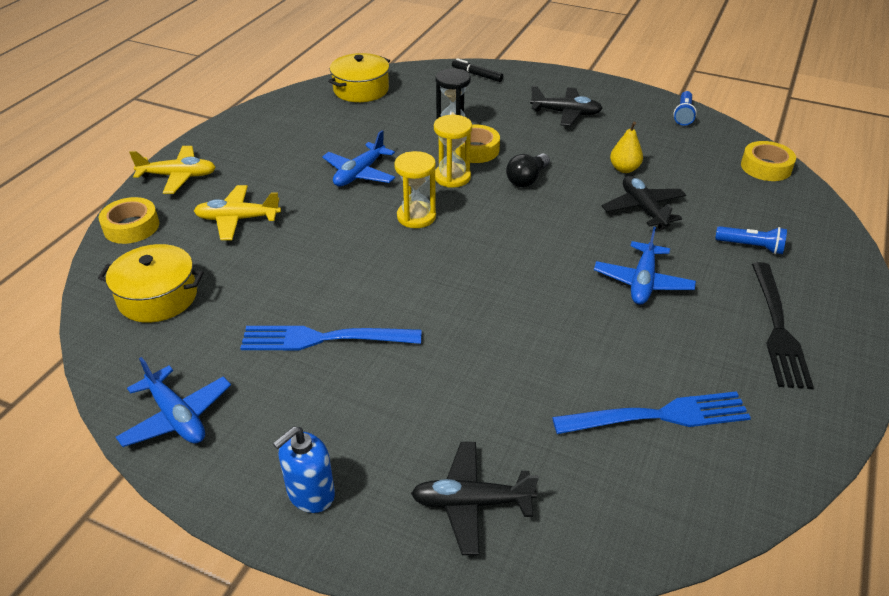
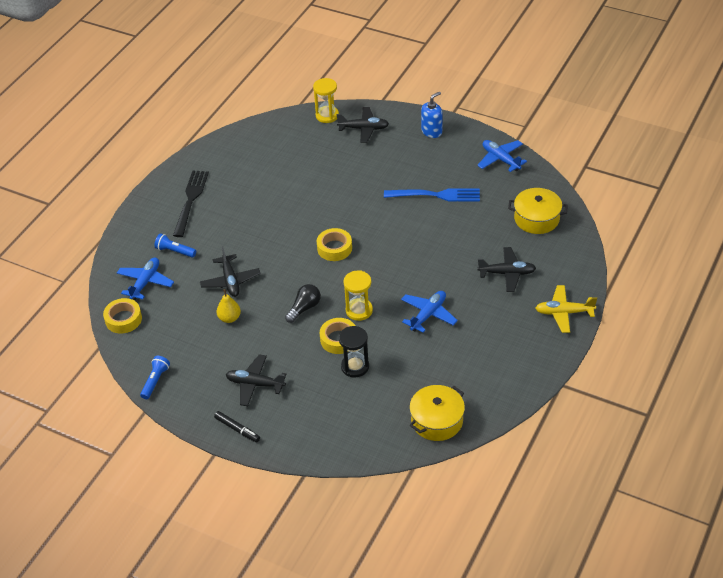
camera: 175 degrees left, 5 degrees up
(131, 227) = (576, 267): yellow tape -> yellow tape (334, 248)
(238, 219) = (507, 273): yellow plane -> black plane
(416, 217) = (386, 275): yellow hourglass -> yellow hourglass (327, 115)
(477, 75) = (325, 444): black marker -> black marker (237, 429)
(642, 282) = (252, 227): blue plane -> blue plane (145, 282)
(658, 416) = (272, 160): blue fork -> none

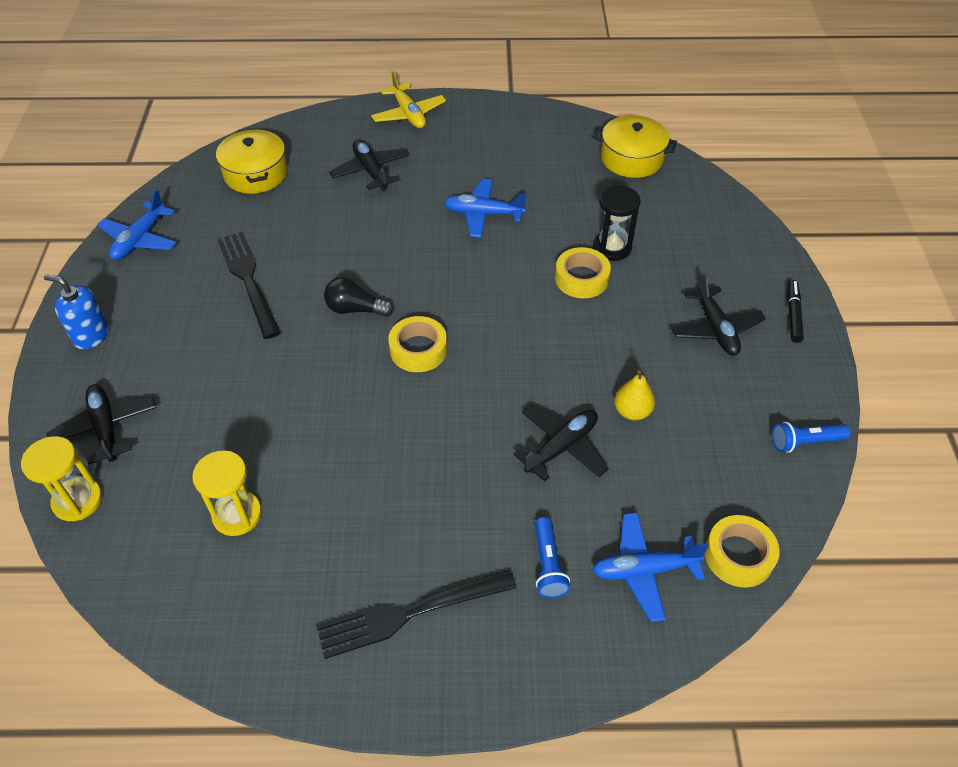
camera: 120 degrees left, 5 degrees up
(304, 308) = (554, 334): black light bulb -> black light bulb (355, 309)
(359, 310) = (520, 278): yellow hourglass -> yellow hourglass (237, 514)
(436, 195) = (248, 280): blue fork -> black fork

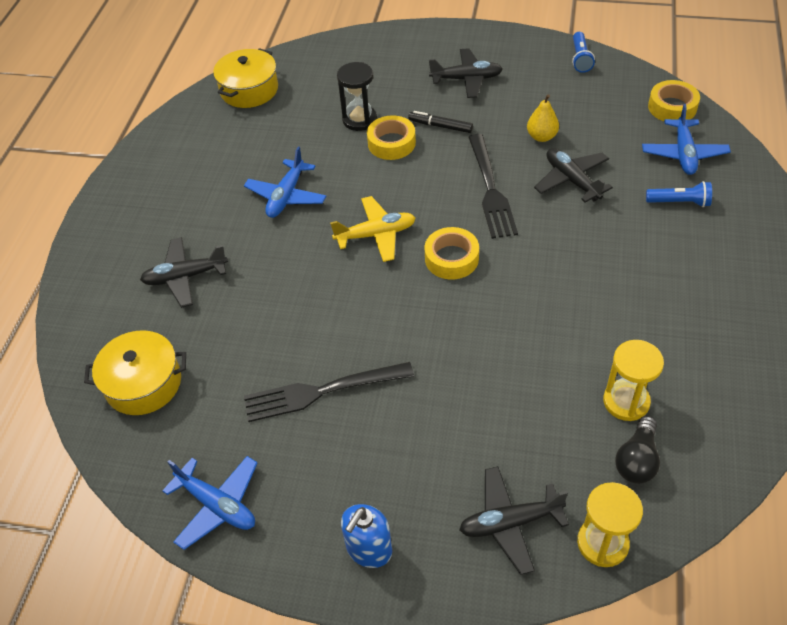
camera: 75 degrees left, 0 degrees up
(355, 309) = (389, 301): black light bulb -> black light bulb (637, 460)
(408, 114) = (102, 238): yellow plane -> yellow plane (376, 235)
(409, 613) = (722, 286): black fork -> black fork (490, 189)
(793, 315) = (461, 39): black marker -> black marker (440, 126)

